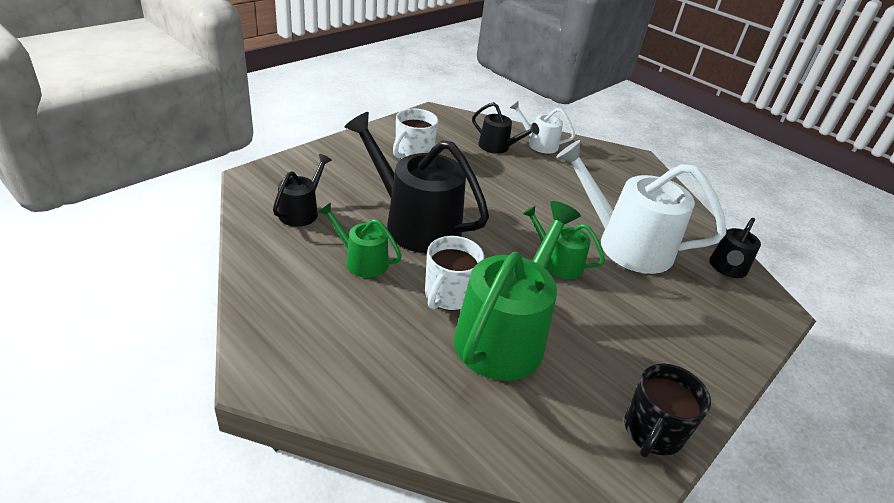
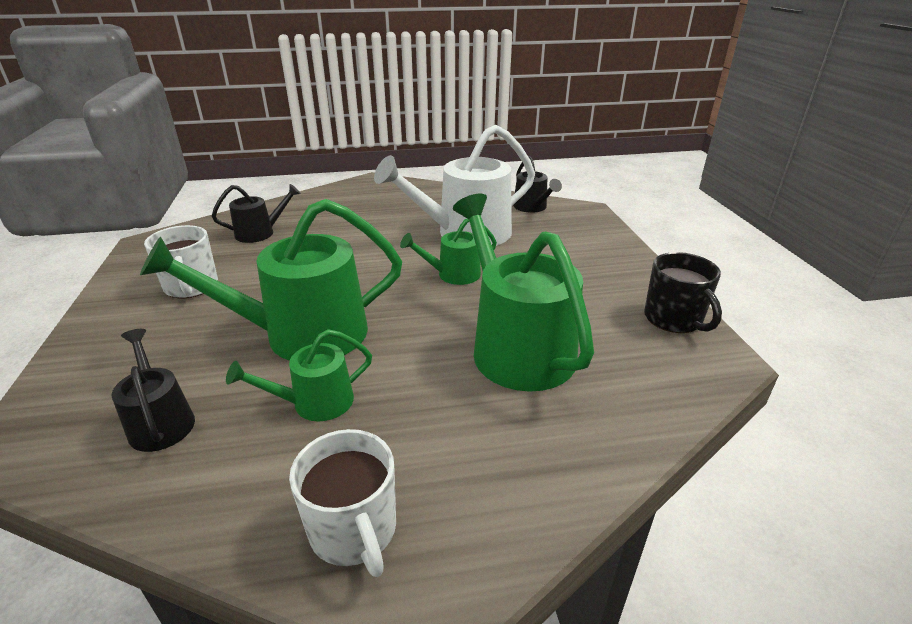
camera: 50 degrees left, 5 degrees down
(415, 224) = (303, 334): black watering can -> green watering can
(448, 295) = (433, 359): white mug -> white mug (354, 530)
(539, 144) = (289, 211): white watering can -> none

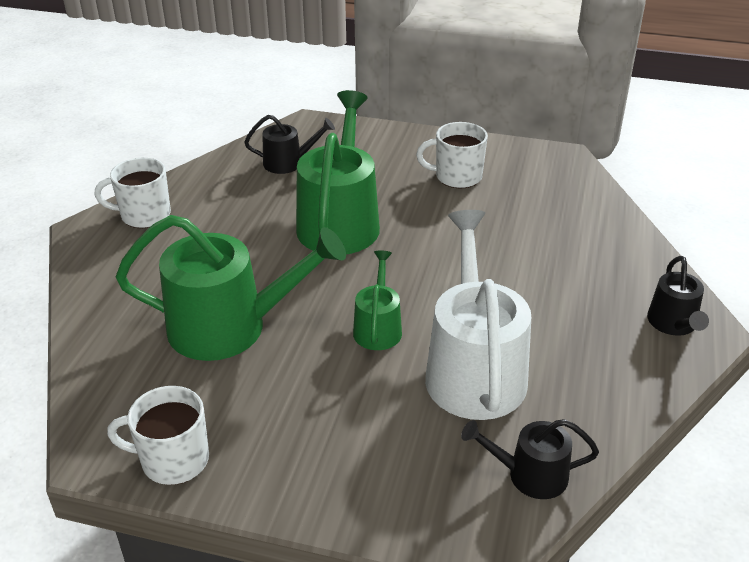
camera: 115 degrees right, 5 degrees up
(260, 233) = (555, 218): black watering can -> black watering can (673, 324)
(315, 403) = (254, 217): green watering can -> none
(674, 319) = (173, 460): black mug -> white mug

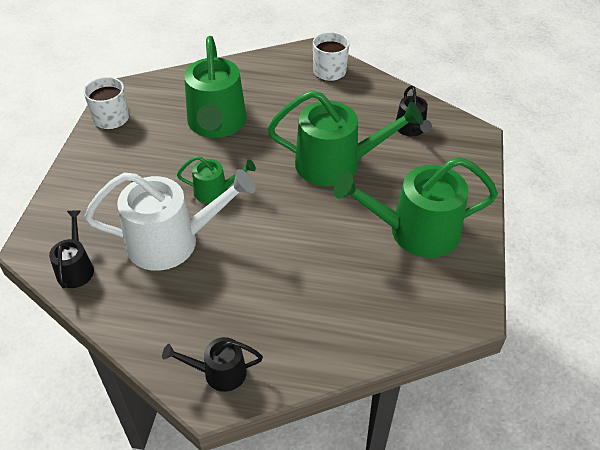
camera: 85 degrees right, 10 degrees up
(457, 176) = (415, 231): white mug -> green watering can

